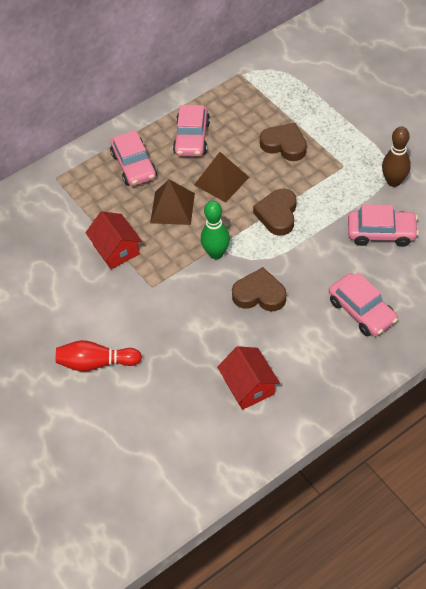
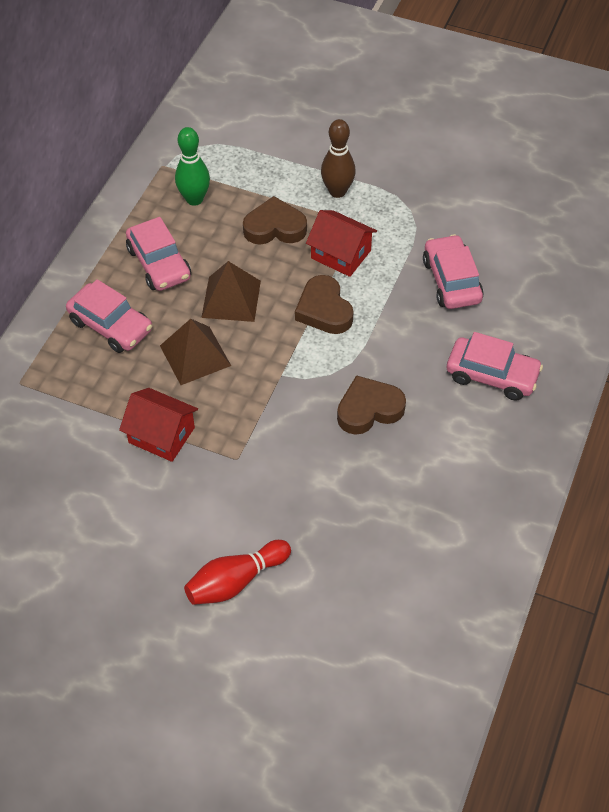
camera: 35 degrees left, 0 degrees up
(216, 253) = (285, 385): green bowling pin -> green bowling pin (194, 199)
(248, 386) = (431, 518): red house -> red house (341, 254)
(381, 233) = (451, 280): pink car -> pink car turned 75 degrees counterclockwise
(393, 181) = (424, 219): brown bowling pin -> brown bowling pin (337, 191)

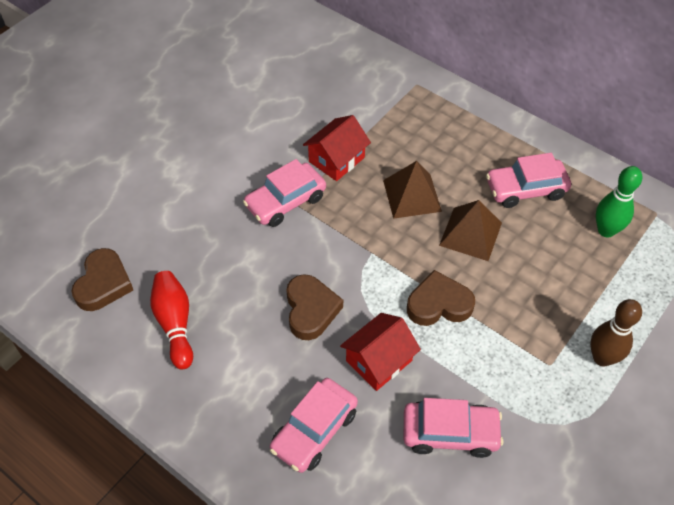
camera: 105 degrees right, 0 degrees up
(111, 325) = (460, 146): pink car -> pink car (285, 201)
(236, 581) = (186, 180): red bowling pin -> red bowling pin (175, 324)
(275, 227) = (557, 288): brown heart -> brown heart (103, 284)
(341, 254) = (509, 337): red house -> red house (379, 361)

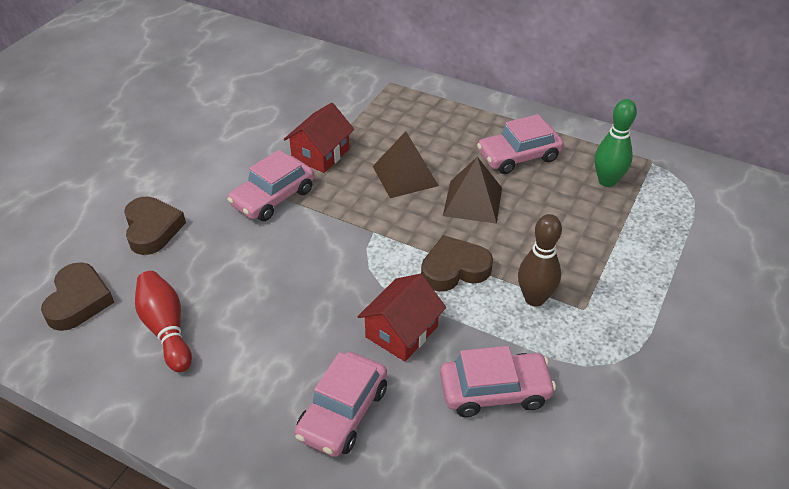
camera: 10 degrees left, 10 degrees down
(311, 310) = (318, 293): brown heart -> brown heart (152, 229)
(602, 358) = (635, 294): brown bowling pin -> brown bowling pin (534, 298)

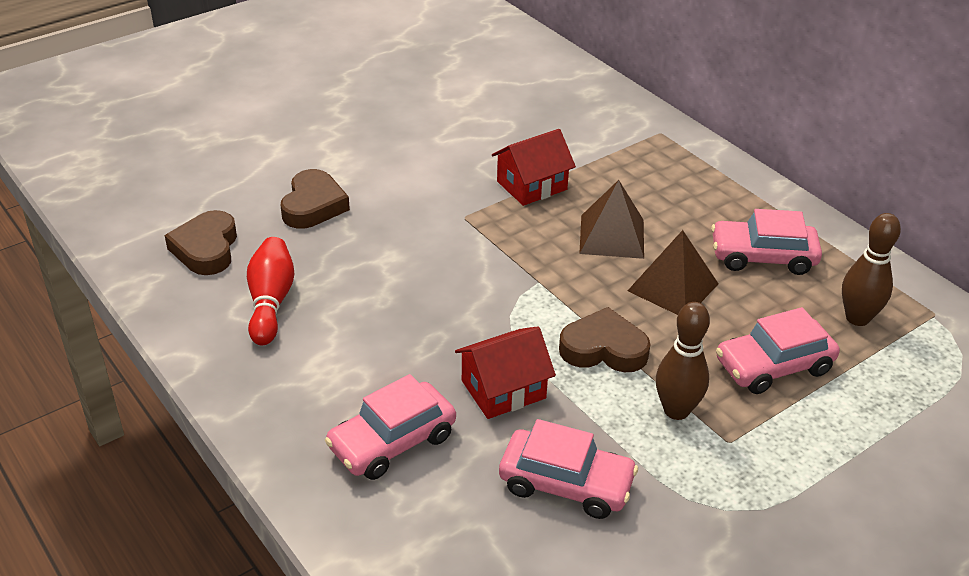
camera: 25 degrees right, 5 degrees down
(78, 301) = (206, 249): brown heart -> brown heart turned 150 degrees clockwise
(273, 197) = (453, 213): pink car -> pink car (773, 366)
(607, 181) = (857, 318): green bowling pin -> brown bowling pin

